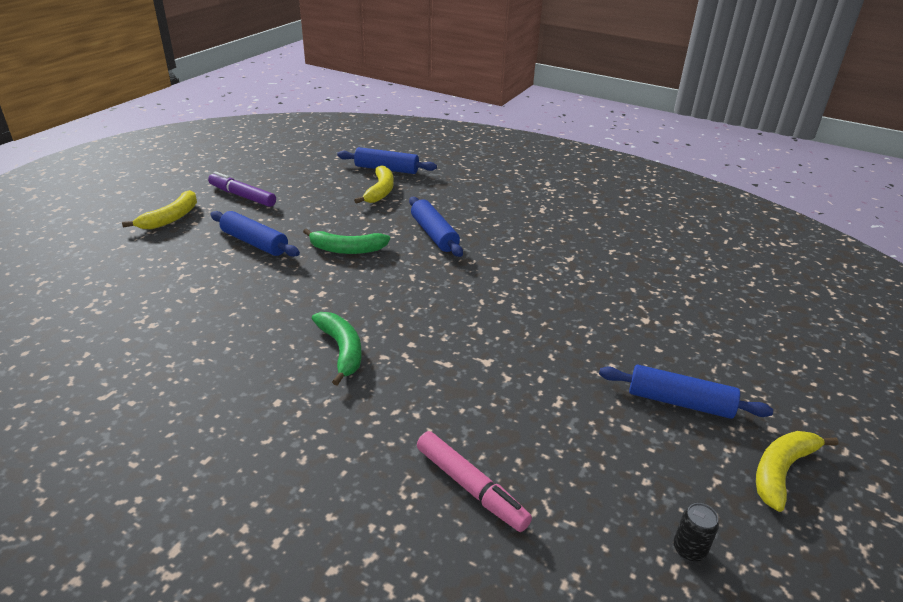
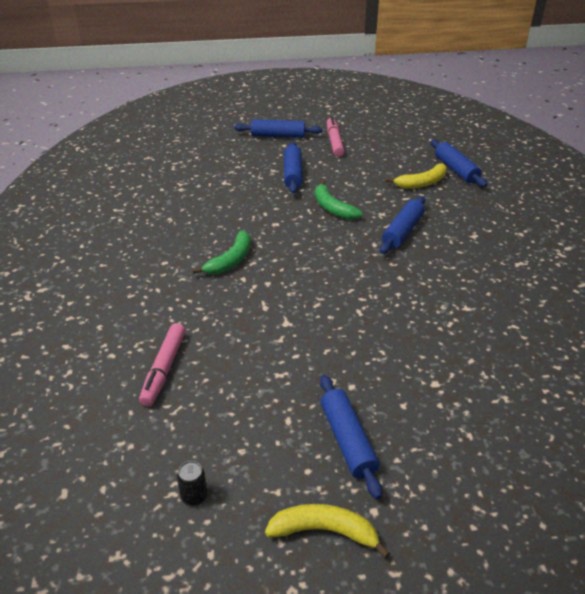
camera: 55 degrees right, 5 degrees up
(171, 218) = (278, 136): yellow banana -> blue rolling pin
(242, 196) = (334, 141): purple marker -> pink marker

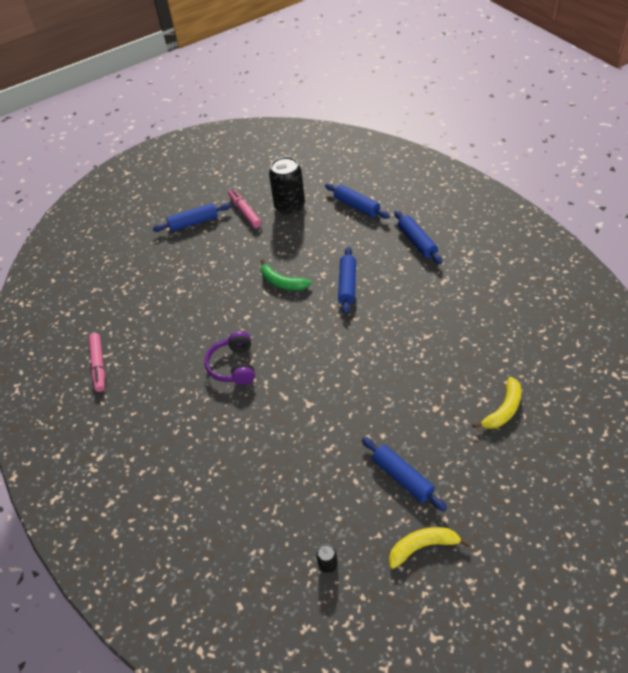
camera: 20 degrees left, 10 degrees up
(164, 369) = (244, 482): pink marker -> pink marker (98, 365)
(231, 260) = (233, 366): green banana -> purple headphones
(292, 174) = (230, 260): blue rolling pin -> blue rolling pin (417, 242)
(383, 150) = (289, 207): none -> black can
(422, 183) = (338, 230): yellow banana -> yellow banana (503, 409)

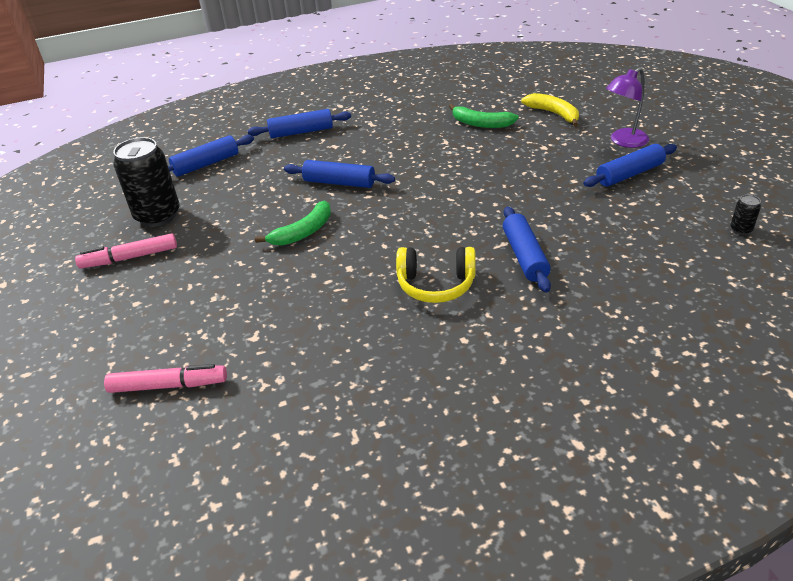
camera: 80 degrees left, 10 degrees down
(98, 365) = (375, 448): pink marker -> pink marker (168, 385)
(193, 223) = (104, 315): blue rolling pin -> blue rolling pin (524, 256)
(233, 366) = (436, 285): purple headphones -> yellow headphones
(422, 546) = (711, 172): yellow banana -> none
(463, 471) = (623, 141): none -> purple lamp
(465, 356) = (481, 124): none -> green banana

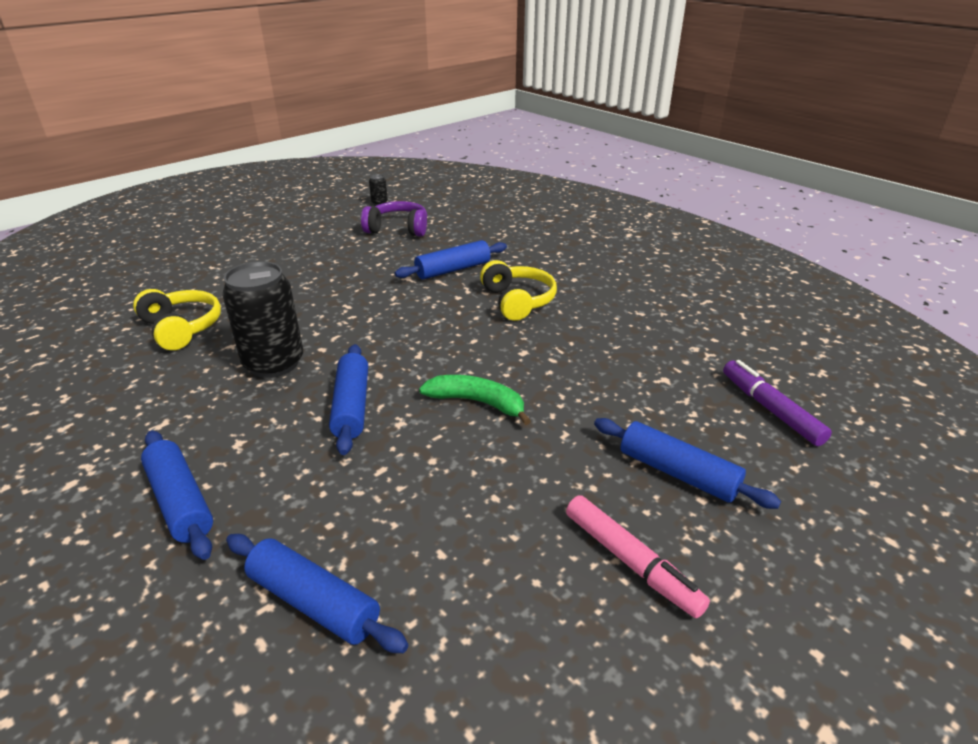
camera: 115 degrees left, 5 degrees down
(158, 216) = (509, 588): black can -> black can (274, 363)
(168, 385) = (770, 409): pink marker -> purple marker
(481, 124) = (182, 328): green banana -> yellow headphones
(553, 113) = (163, 286): yellow banana -> none
(623, 141) = (238, 247): purple lamp -> none
(629, 174) = (303, 241): blue rolling pin -> blue rolling pin (677, 473)
(648, 234) = (398, 229): none -> purple headphones

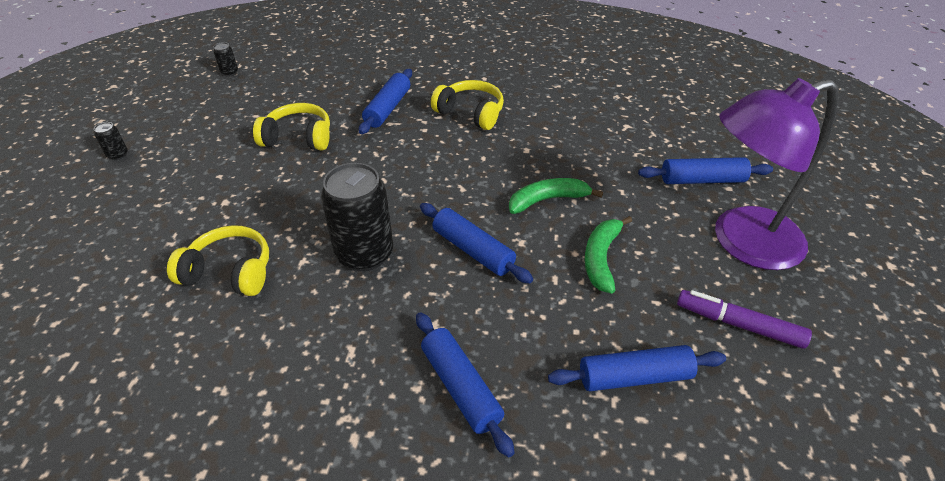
camera: 40 degrees left, 10 degrees up
(181, 501) = (461, 387): blue rolling pin -> blue rolling pin turned 45 degrees clockwise
(237, 228) = (118, 155): none -> black can
(356, 263) = (298, 138): none -> yellow headphones
(398, 229) = (287, 91): purple headphones -> none
(448, 479) = (601, 258): none -> green banana
(630, 562) = (742, 242): pink marker -> purple lamp
(770, 409) = (696, 116): purple marker -> purple marker (738, 324)

